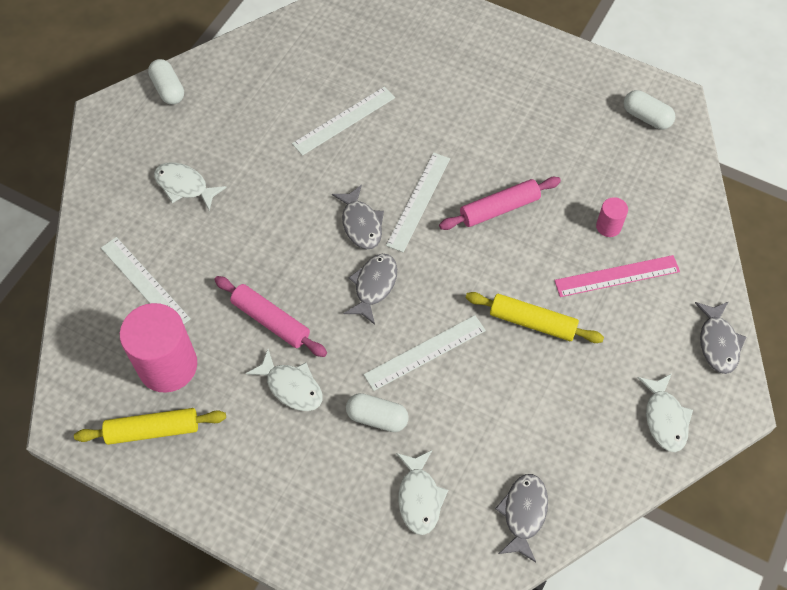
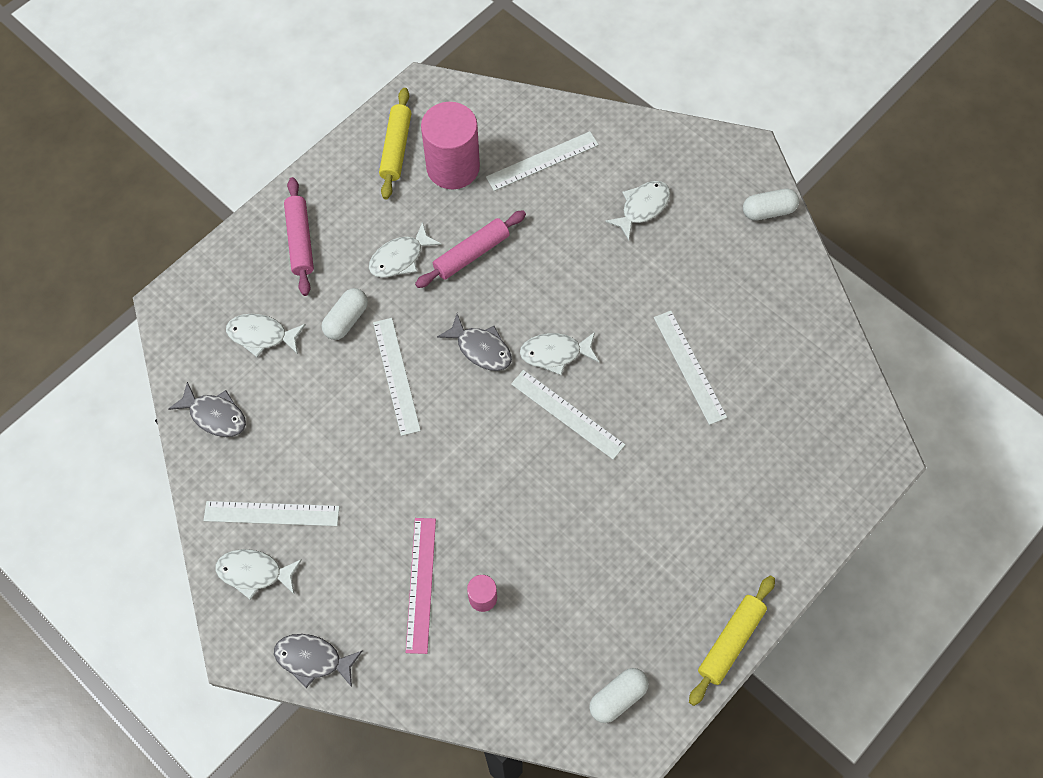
camera: 105 degrees right, 5 degrees up
(361, 224) = (555, 353): grey fish -> white fish
(499, 209) = (536, 491): pink rolling pin -> pink rolling pin (300, 241)
(532, 322) = (395, 482): yellow rolling pin -> yellow rolling pin (730, 641)
(603, 422) = (271, 513): none -> white ruler

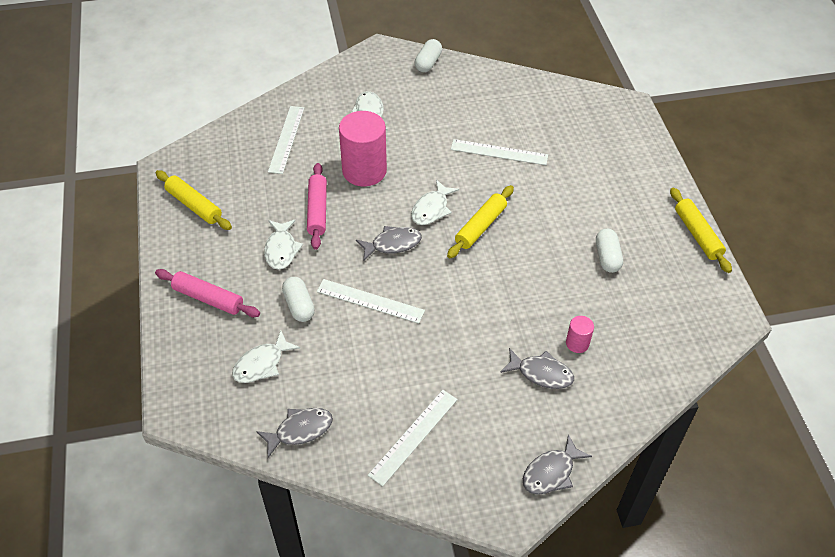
camera: 55 degrees left, 15 degrees down
(254, 572) = (453, 474): white fish -> none
(421, 584) = (541, 373): pink ruler -> grey fish
(453, 167) = (242, 184): pink cylinder -> pink cylinder (364, 171)
(567, 414) = (480, 226): white ruler -> yellow rolling pin
(617, 697) = (698, 310): white capsule -> white capsule (607, 257)

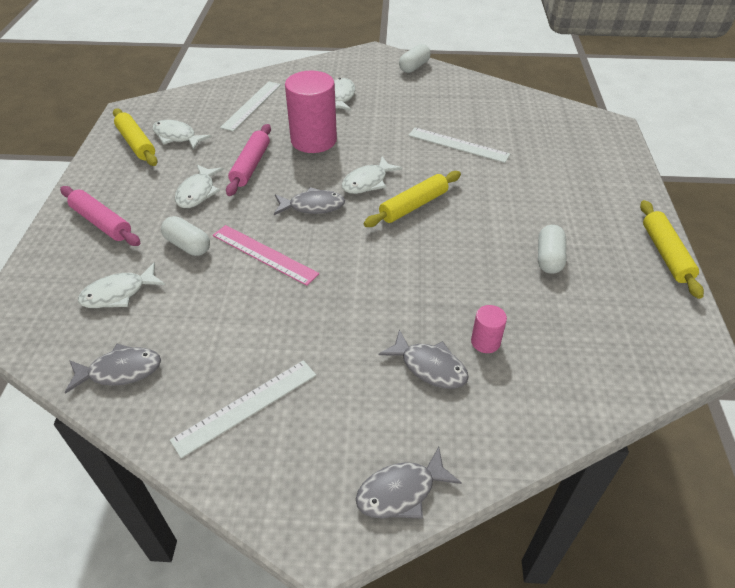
camera: 15 degrees right, 5 degrees down
(230, 190) = (177, 137): none -> white fish
(299, 306) = (188, 245): white capsule -> white capsule turned 45 degrees counterclockwise
(370, 301) = (264, 254): white ruler -> pink ruler

